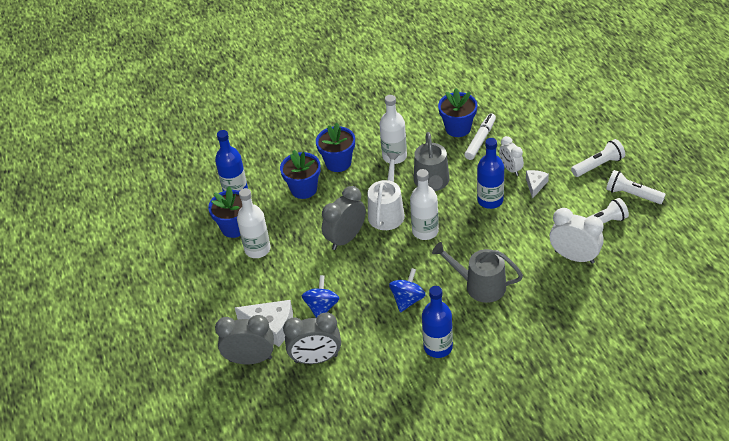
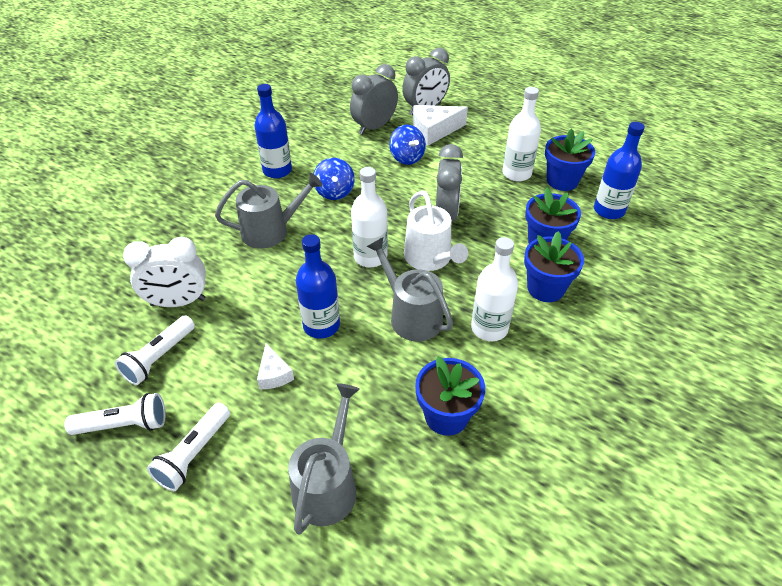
camera: 140 degrees right, 0 degrees up
(480, 140) = (398, 411): white marker -> none
(510, 169) = (323, 383): white clock -> none
(538, 126) = (327, 485): none -> grey watering can

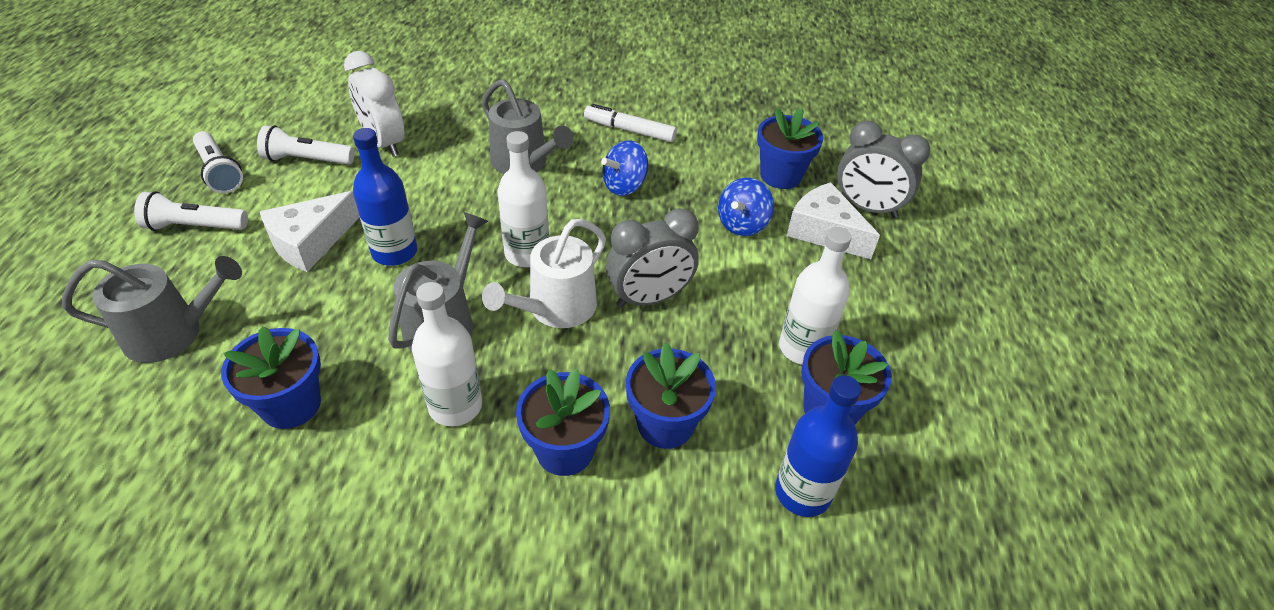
camera: 60 degrees right, 0 degrees up
(274, 374) = (310, 242): white cheese -> white cheese, size x1.76
(277, 170) = (629, 130): blue bottle -> white marker
(374, 127) = (780, 176): grey clock -> blue flower pot

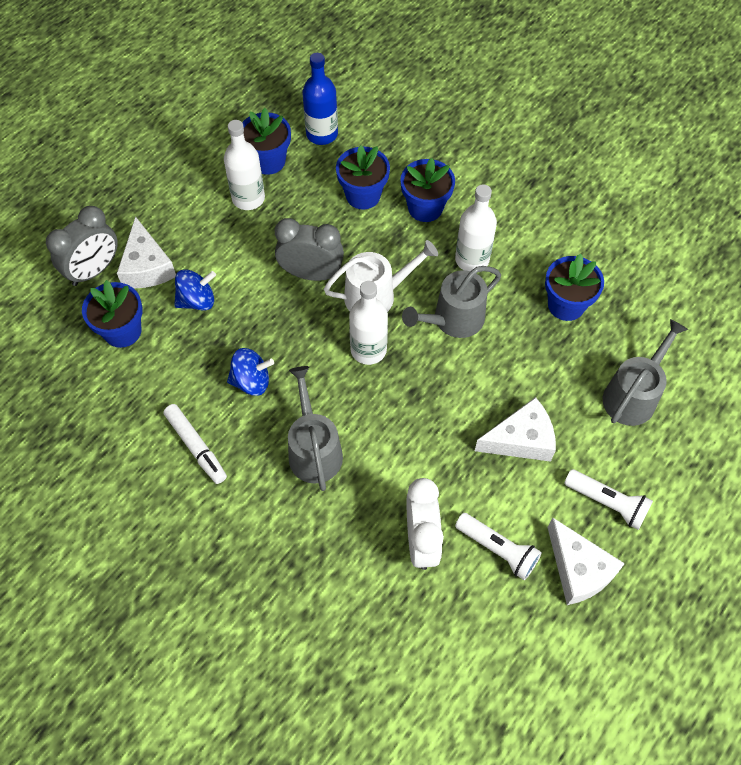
camera: 145 degrees left, 15 degrees up
(172, 333) = (633, 396): grey watering can -> grey watering can turned 105 degrees clockwise
(219, 172) = (578, 570): white flashlight -> white cheese
(394, 252) = (462, 398): blue bottle -> none
(867, 208) = (94, 270): grey clock -> grey clock turned 75 degrees clockwise

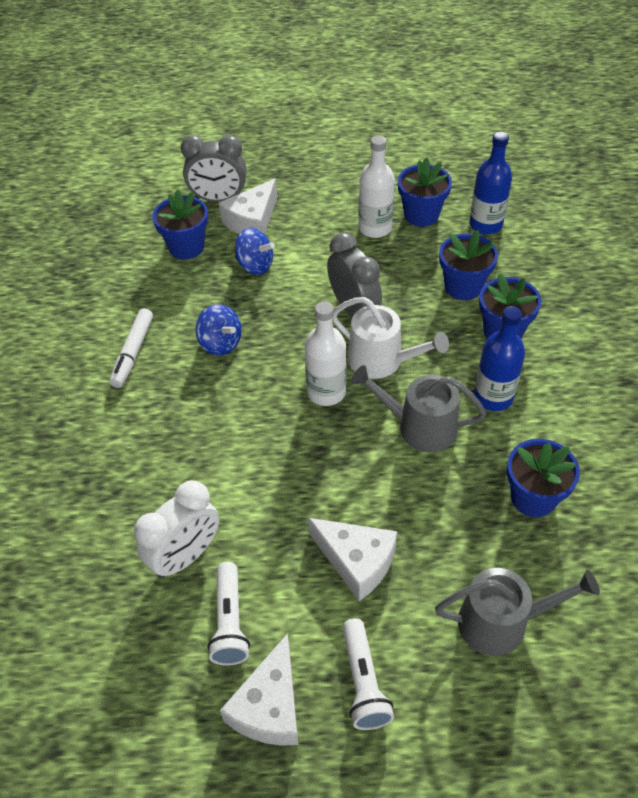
camera: 50 degrees right, 10 degrees down
(314, 450) = (199, 423): grey watering can -> none
(472, 259) = (493, 397): white bottle -> blue bottle

